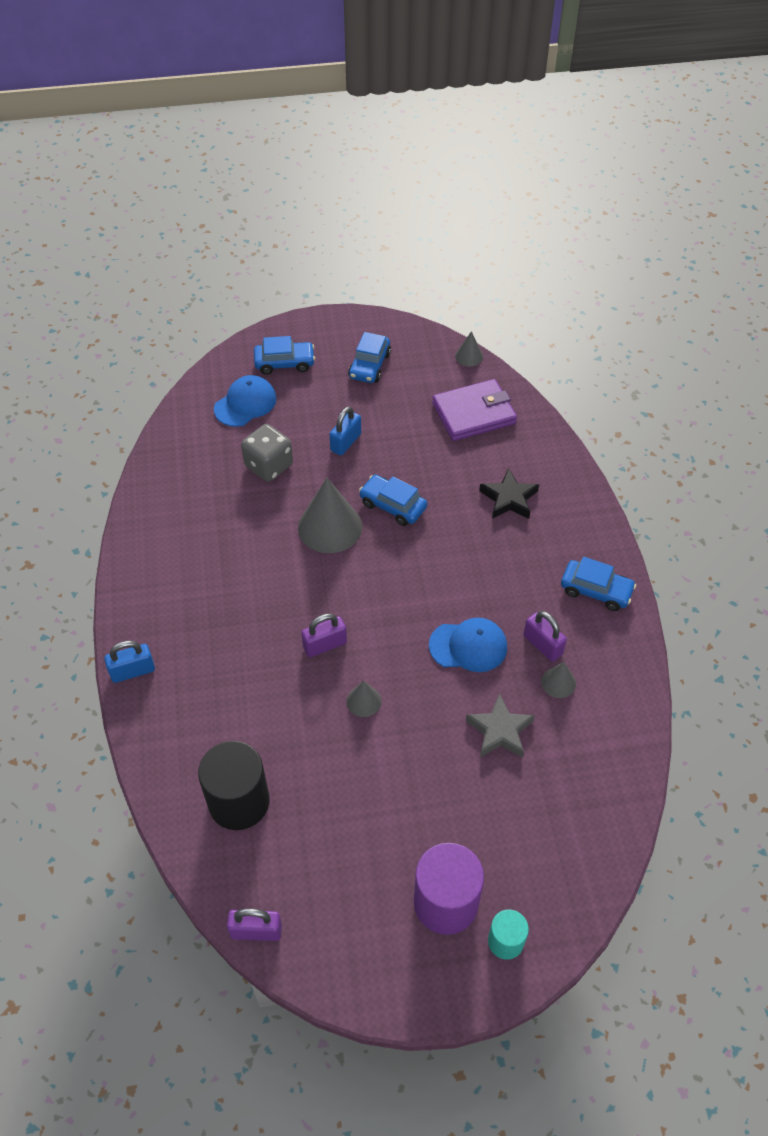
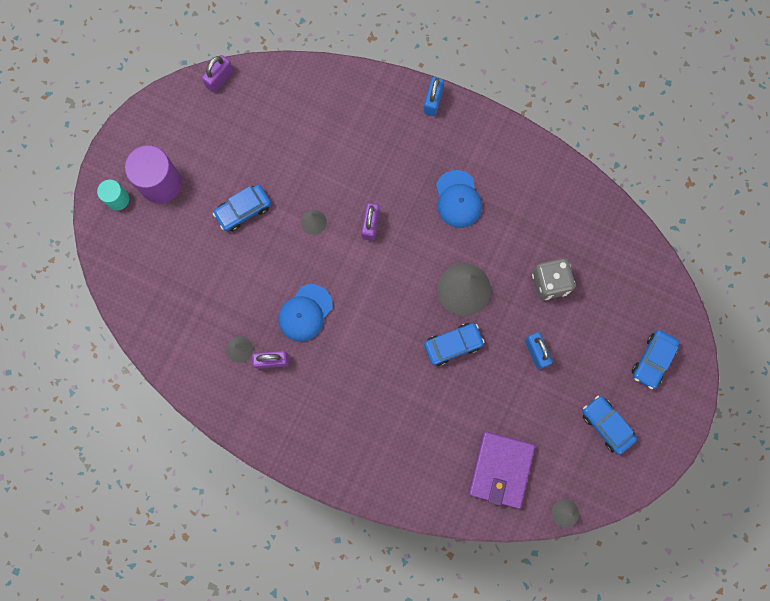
camera: 125 degrees right, 25 degrees up
(239, 801) = (300, 112): black cylinder -> none
(245, 403) = (626, 303): blue cap -> blue cap (458, 199)
(500, 731) = (235, 288): grey star -> none
(509, 498) = (402, 432): black star -> none
(596, 590) = (285, 430): blue car -> blue car (243, 210)

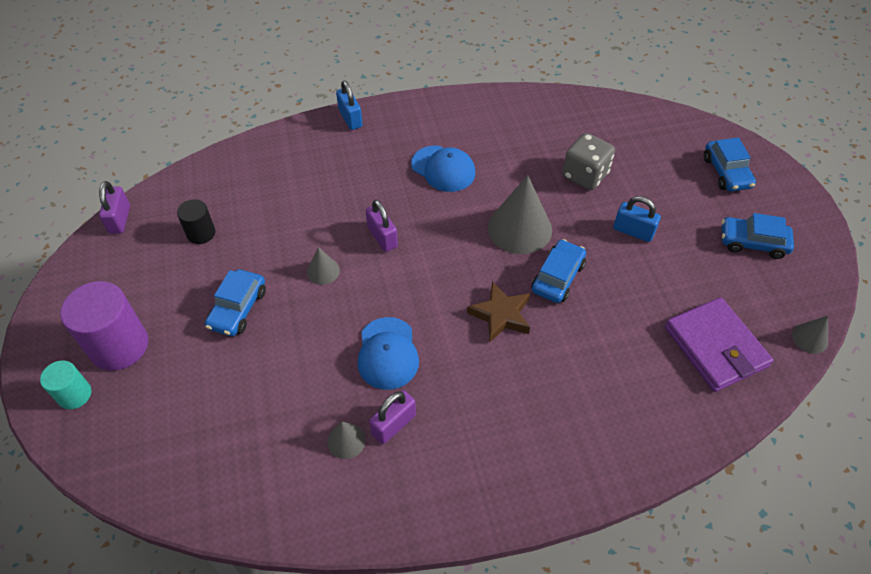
camera: 40 degrees left, 25 degrees down
(261, 131) = (201, 233): none -> black cylinder
(393, 342) = (501, 315): none -> brown star

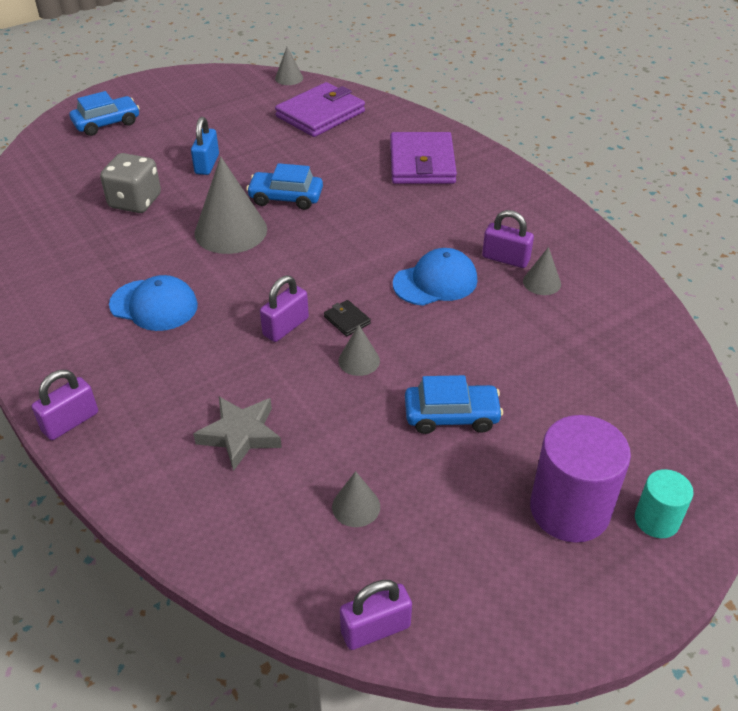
camera: 110 degrees left, 10 degrees down
(201, 233) = (356, 506): black cylinder -> grey cone
(292, 191) = (240, 435): none -> grey star
(350, 118) = (70, 422): blue padlock -> purple padlock
(371, 276) = (347, 320): none -> black wallet
(443, 169) = (154, 305): blue cap -> blue cap turned 90 degrees clockwise
(501, 315) = (349, 222): brown star -> none
(586, 413) = (422, 163): none -> purple wallet
(752, 242) = (196, 105): blue car -> none

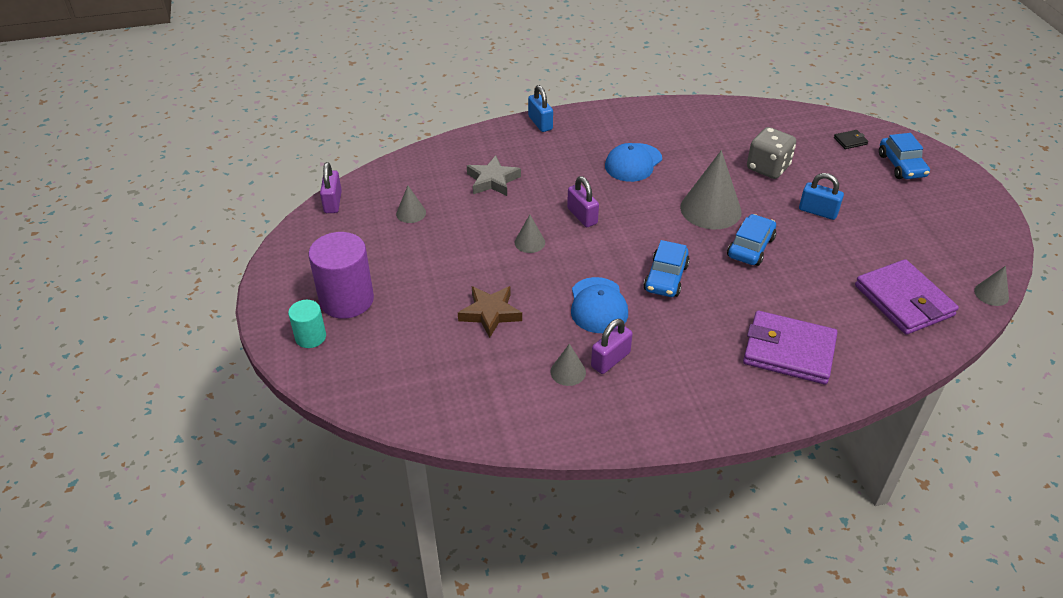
camera: 110 degrees right, 0 degrees up
(70, 422) = (540, 123): purple padlock -> blue padlock
(347, 320) = (575, 246): black wallet -> black wallet (850, 141)
(451, 416) = (453, 271): blue car -> blue car (666, 278)
(501, 361) = (490, 313): none -> brown star

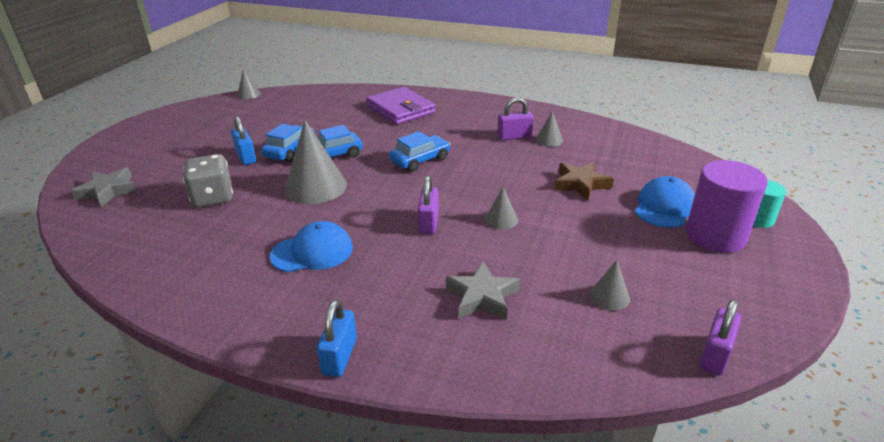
camera: 145 degrees left, 10 degrees down
(598, 305) = (490, 162): blue cap -> blue cap (664, 207)
(850, 141) = (108, 191): black wallet -> grey star
(901, 165) = (124, 161): blue car -> blue car (290, 151)
(903, 300) = (298, 106): purple wallet -> none

